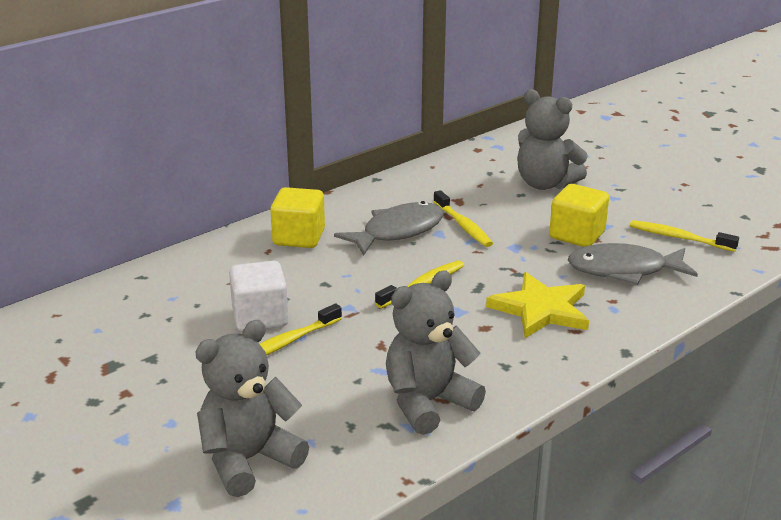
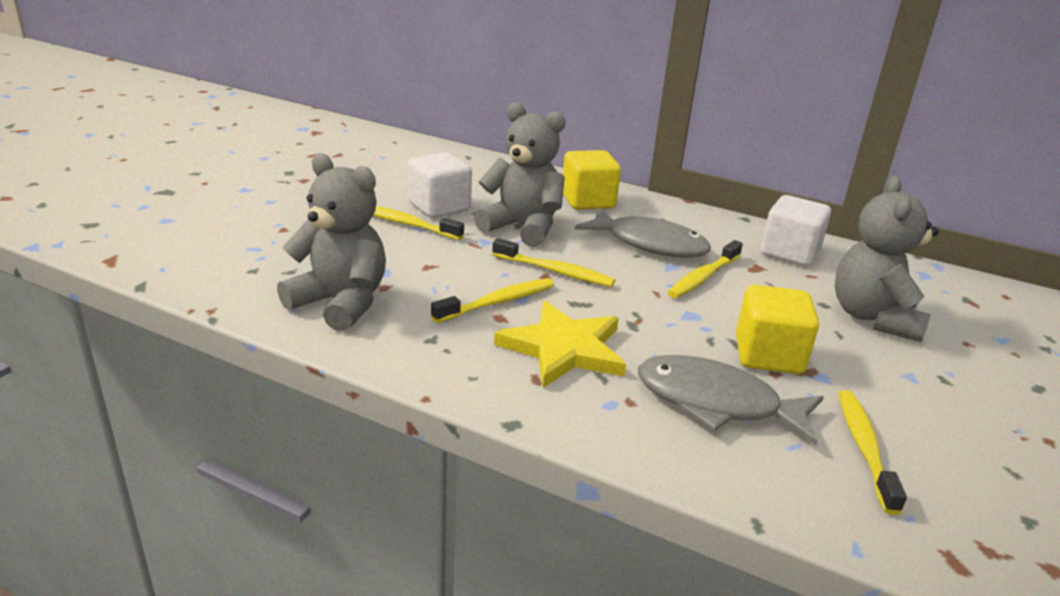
camera: 65 degrees right, 0 degrees up
(248, 460) = (227, 236): grey teddy bear -> grey teddy bear (522, 228)
(443, 181) = (789, 253): none -> white cube
(461, 323) = (498, 302): none -> yellow toothbrush
(624, 270) = (716, 403): grey fish -> grey fish turned 45 degrees counterclockwise

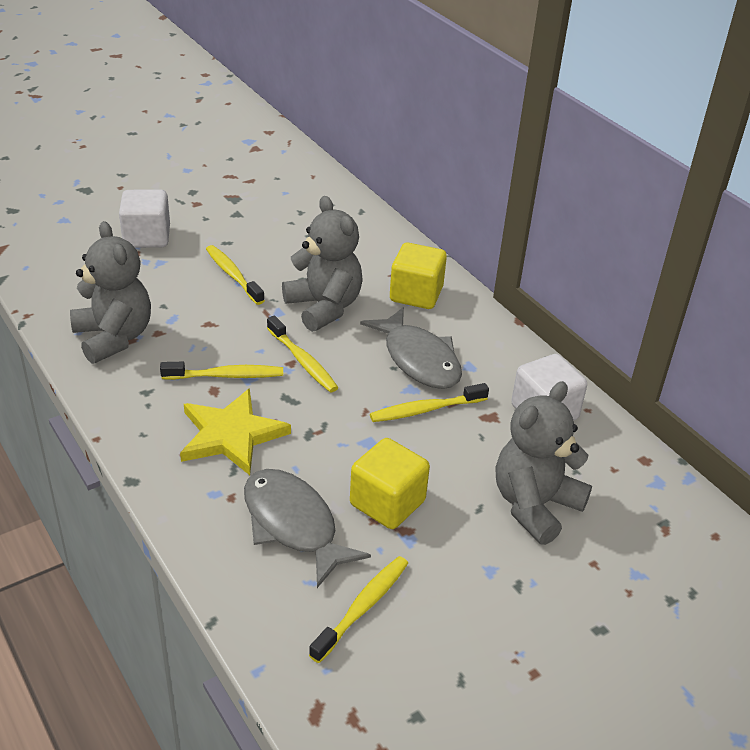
camera: 30 degrees right, 10 degrees up
(439, 207) = (277, 264): white cube -> white cube (147, 237)

